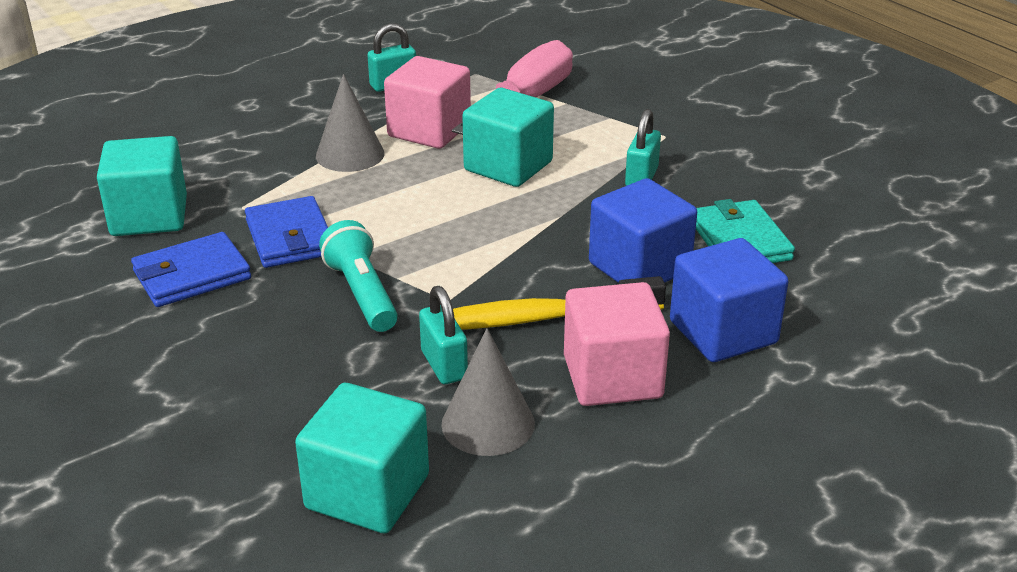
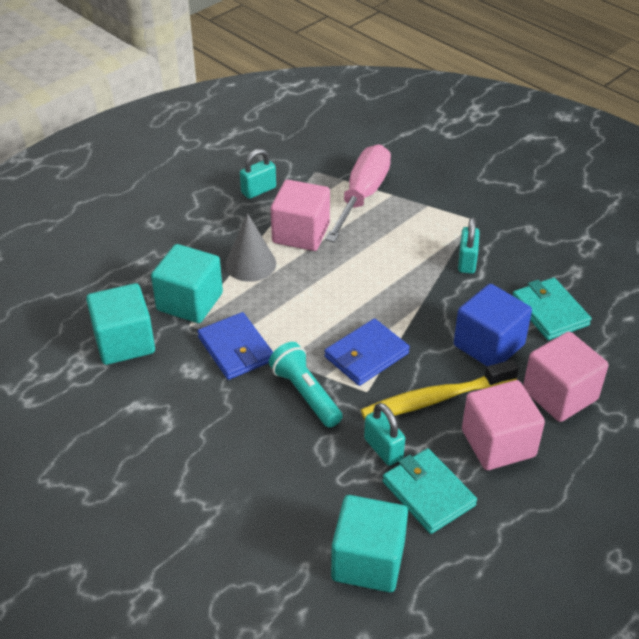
camera: 10 degrees left, 10 degrees up
(192, 275) = (178, 393): blue wallet -> blue wallet (366, 355)
(488, 423) = (428, 493): grey cone -> turquoise wallet
(508, 166) = (369, 262): turquoise cube -> turquoise cube (190, 302)
(723, 332) = (559, 395): blue cube -> pink cube

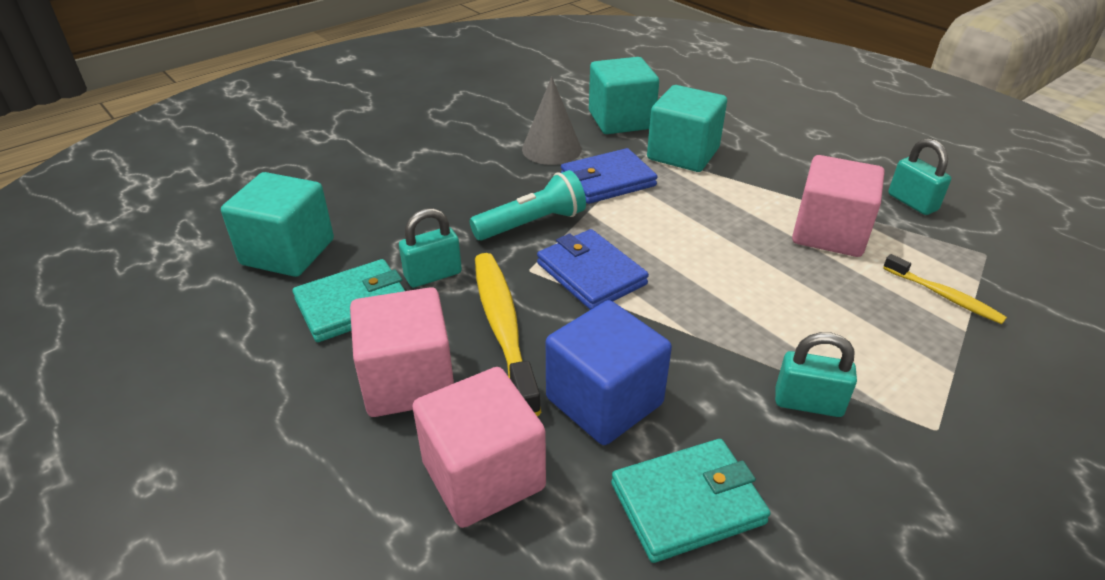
camera: 95 degrees right, 5 degrees down
(250, 264) = (756, 193): grey cone -> grey cone (551, 149)
(362, 196) = (944, 296): pink screwdriver -> yellow toothbrush

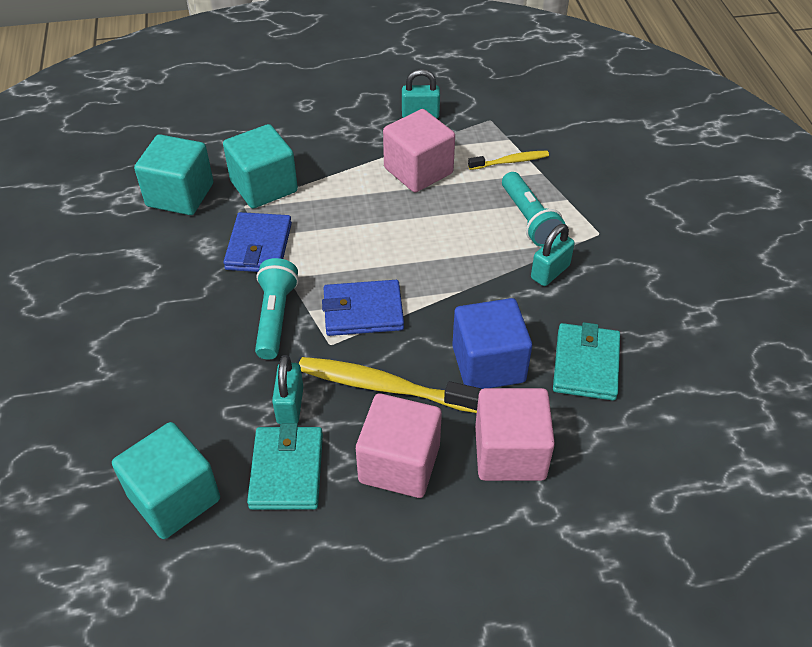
camera: 60 degrees left, 10 degrees up
(551, 149) = (181, 258): grey cone -> none
(872, 349) = (529, 219): none -> turquoise flashlight

